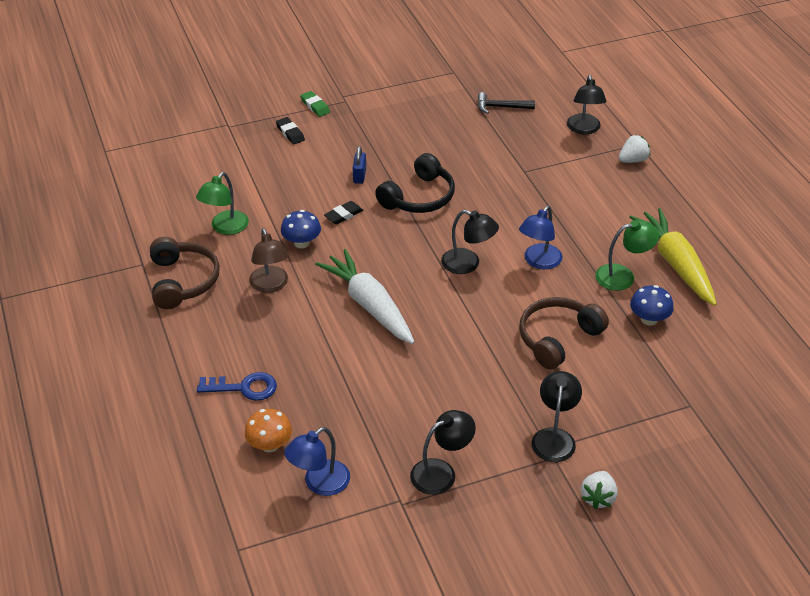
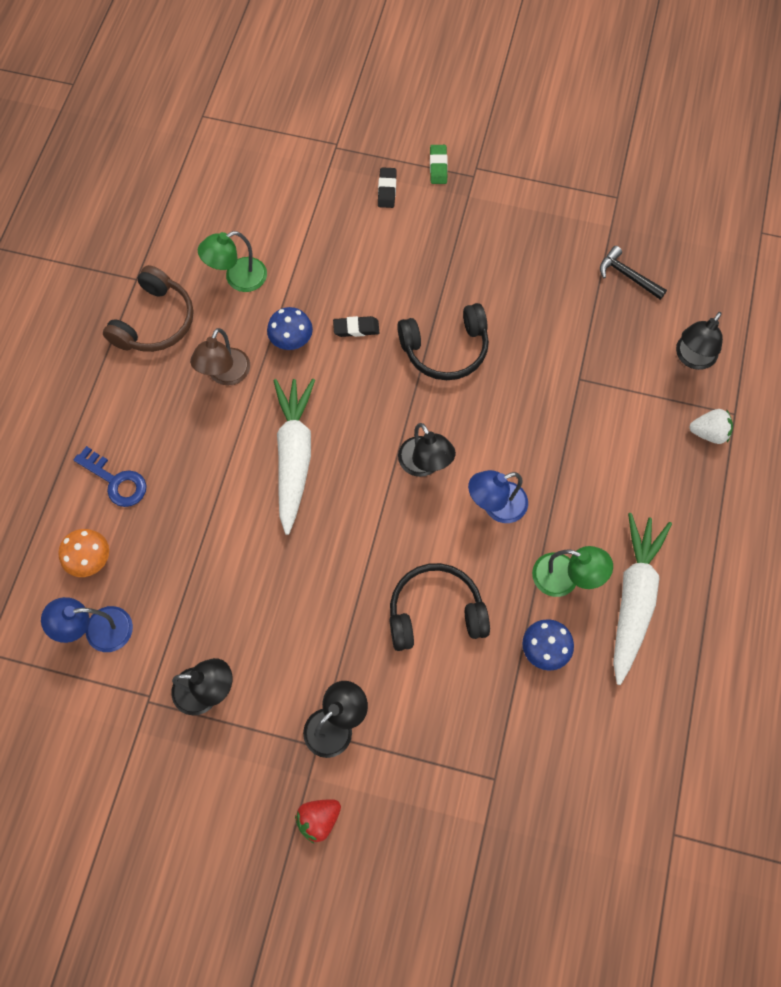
camera: 35 degrees right, 25 degrees up
(359, 176) = (410, 286): blue padlock -> none
(557, 338) = (435, 612): brown headphones -> black headphones
(598, 498) = (318, 819): white strawberry -> red strawberry
(675, 263) = (633, 598): yellow carrot -> white carrot

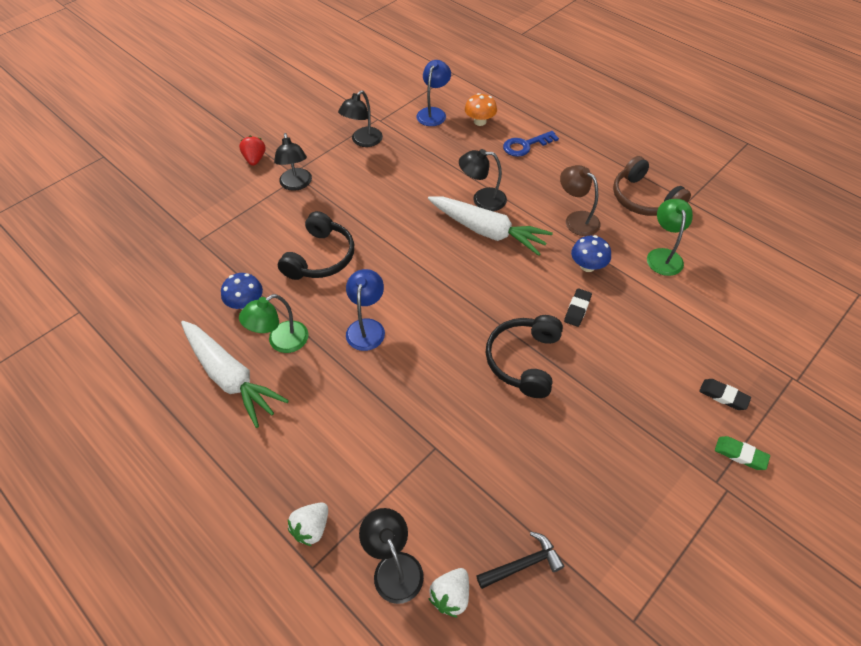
camera: 120 degrees right, 15 degrees down
(424, 465) = (430, 300): black lamp -> black lamp (482, 199)
(683, 311) = (451, 596): none -> white strawberry

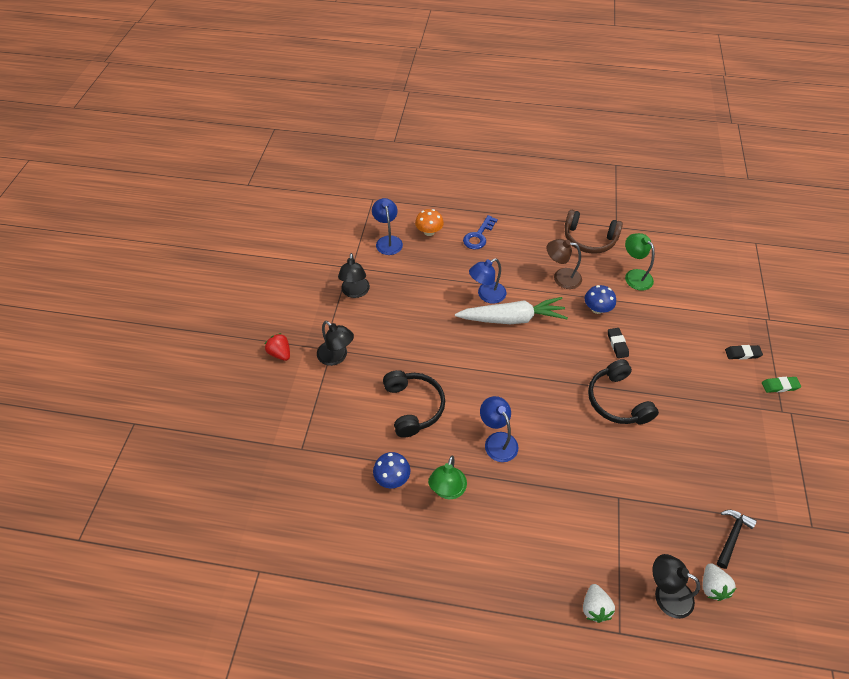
camera: 35 degrees left, 0 degrees up
(231, 377) = (437, 541): white carrot -> none
(482, 199) = (486, 295): black lamp -> blue lamp

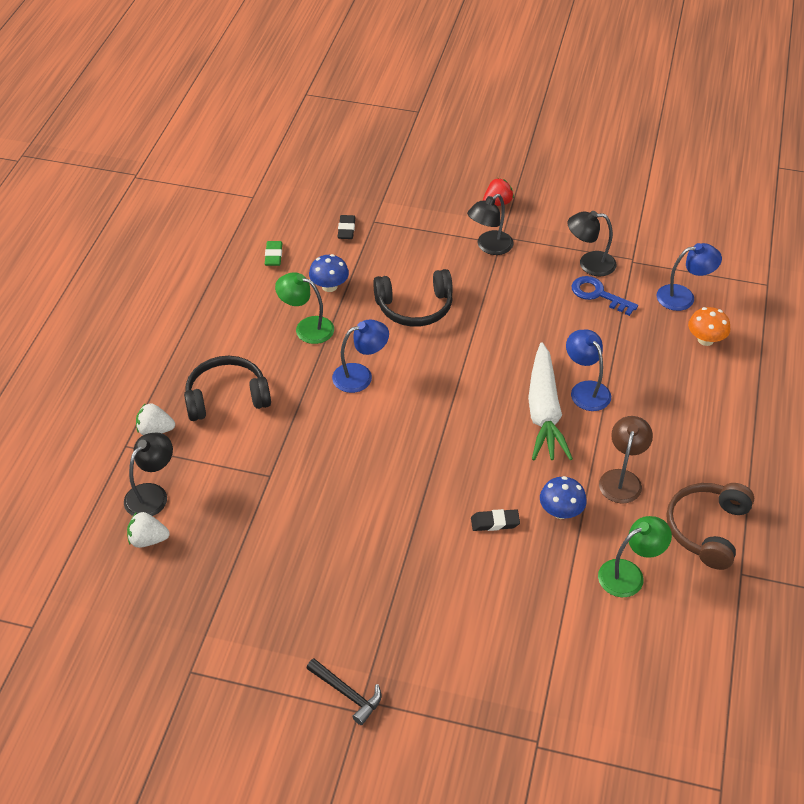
camera: 95 degrees right, 5 degrees down
(478, 236) = (702, 393): blue key -> blue key (598, 294)
(617, 401) = (402, 502): black headphones -> black headphones (227, 397)
(731, 536) = (199, 577): black hammer -> black hammer (347, 693)
(742, 354) = (469, 681): black eraser -> black eraser (346, 229)
(780, 386) = (406, 713): green eraser -> green eraser (273, 256)

